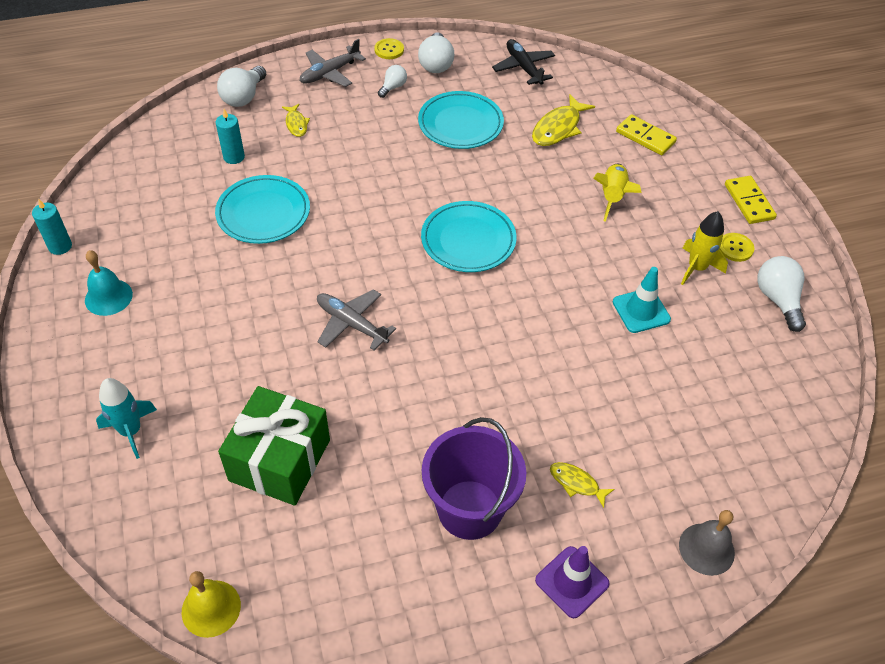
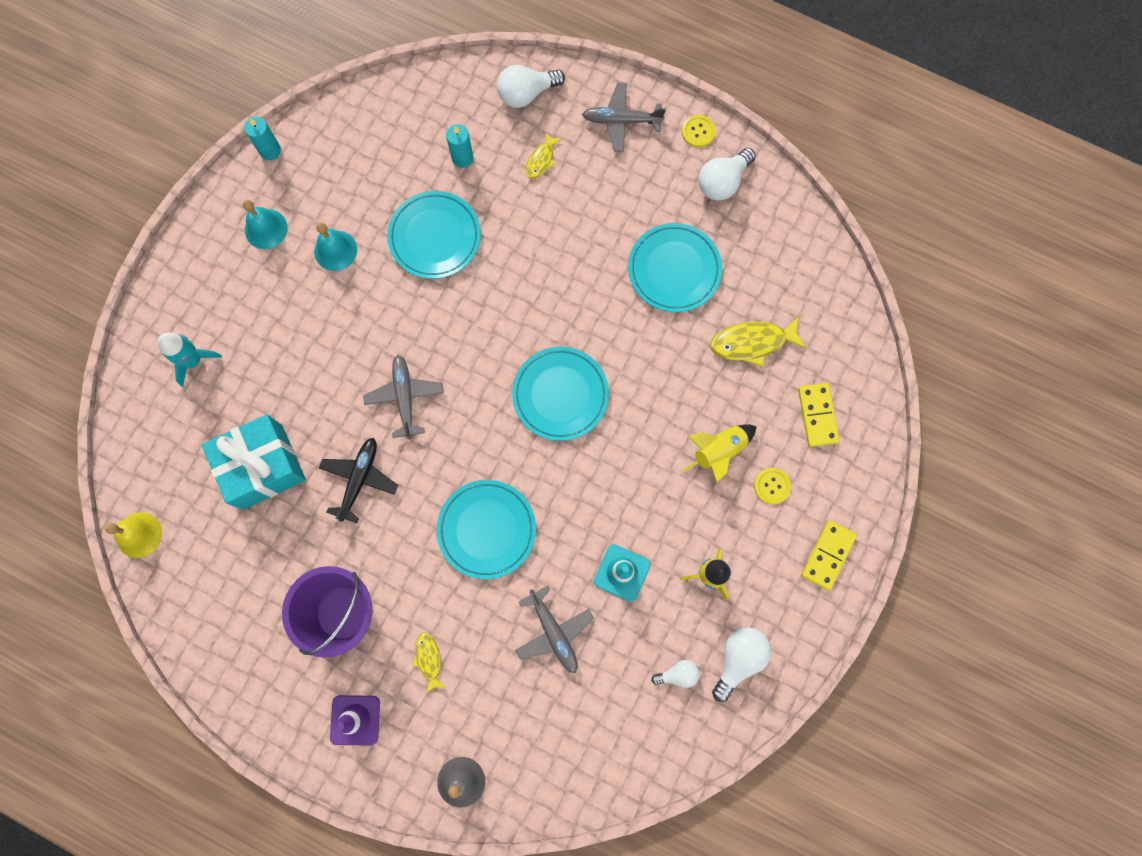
camera: 45 degrees right, 25 degrees up
(188, 272) = (335, 250): none -> turquoise bell
(279, 460) = (262, 467): green gift -> turquoise gift
(393, 87) = (658, 181): white light bulb -> white light bulb (678, 674)
(515, 360) = (486, 529): none -> turquoise plate
(523, 67) = (796, 249): black plane -> black plane (359, 479)
(643, 385) = (553, 632): none -> grey plane
(735, 248) = (762, 586): yellow button -> yellow button (772, 486)

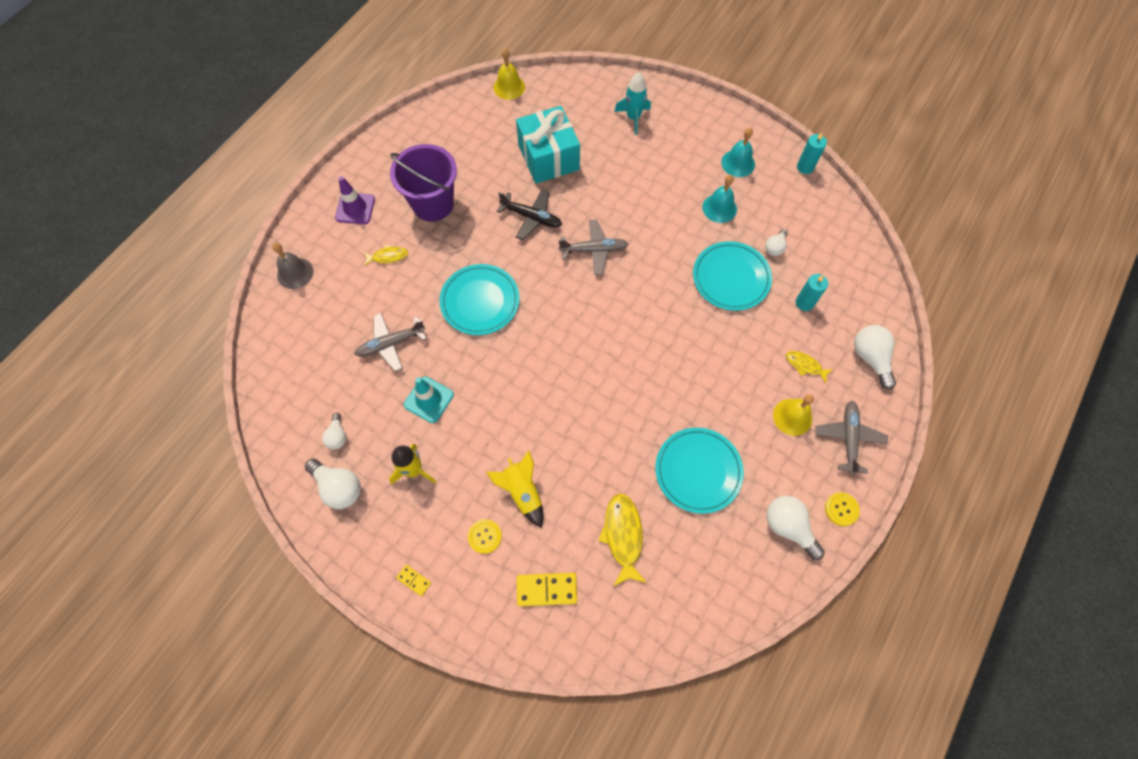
camera: 95 degrees right, 10 degrees down
(389, 188) = (775, 247): none -> white light bulb
(560, 395) = (586, 364): turquoise plate -> none
(603, 174) = (792, 417): none -> yellow bell
(827, 555) = (414, 580): yellow domino -> yellow domino, size x0.54

